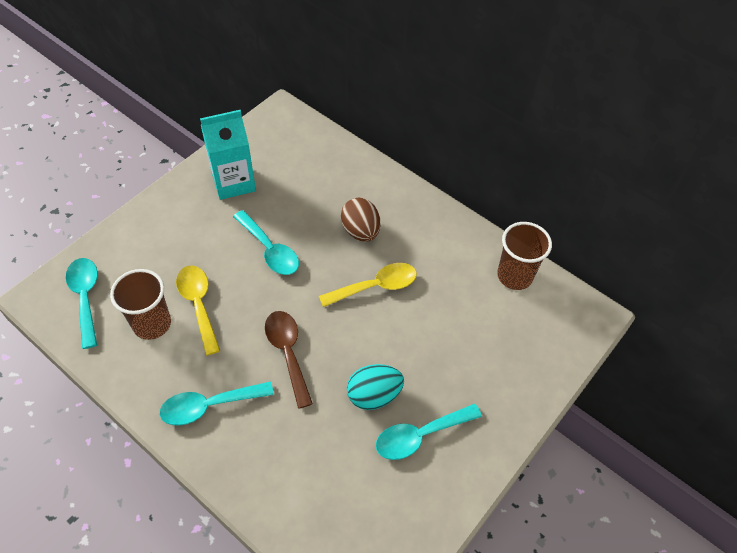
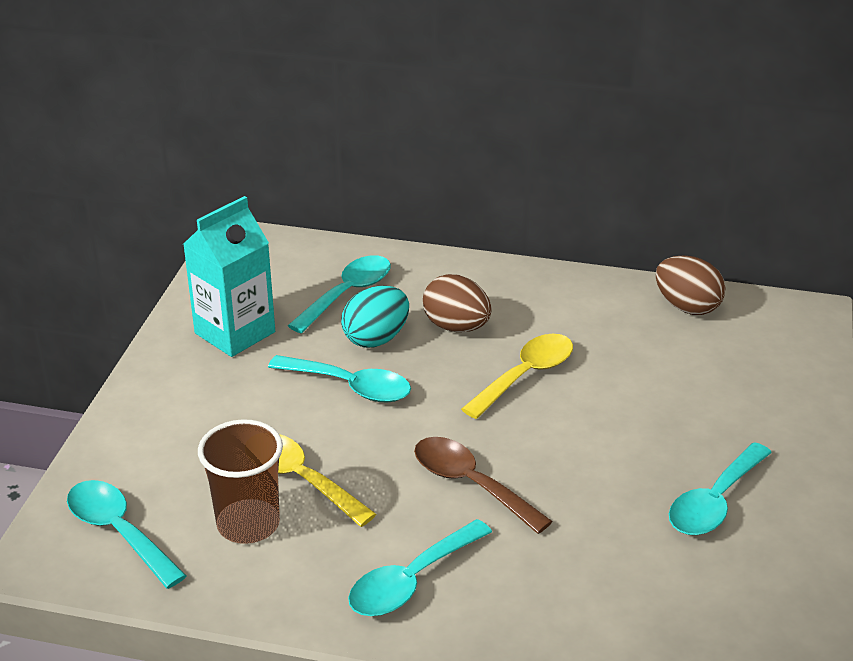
camera: 25 degrees left, 20 degrees down
(315, 179) = (347, 294): none -> turquoise spoon
(374, 395) = (621, 484): turquoise egg -> turquoise egg (376, 338)
(514, 276) = (687, 307): brown cup -> brown egg

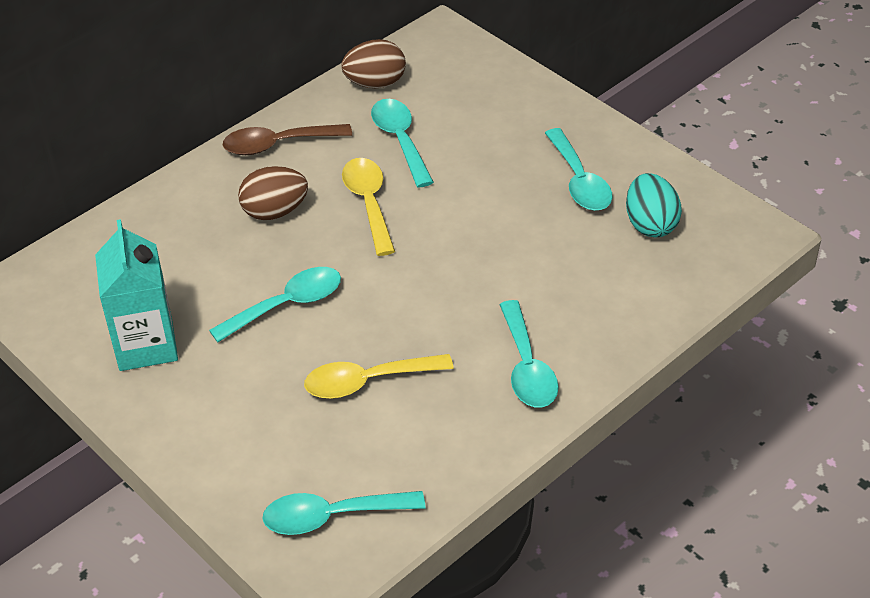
camera: 55 degrees left, 10 degrees up
(248, 524) = (392, 433): brown cup -> none
(347, 294) = (166, 253): turquoise spoon -> turquoise spoon (400, 141)
(376, 338) = (242, 263): turquoise egg -> turquoise egg (650, 224)
(471, 484) = (458, 290): brown spoon -> brown spoon (278, 144)

